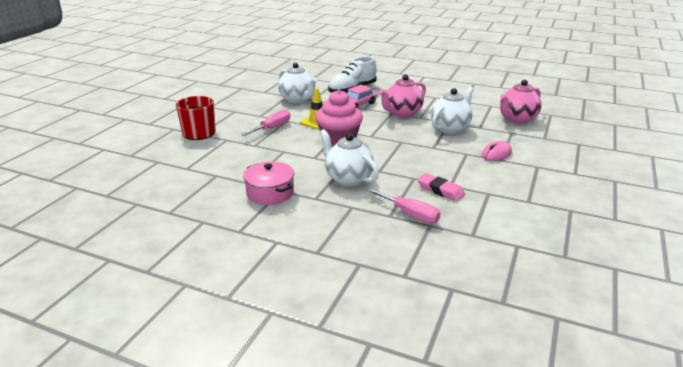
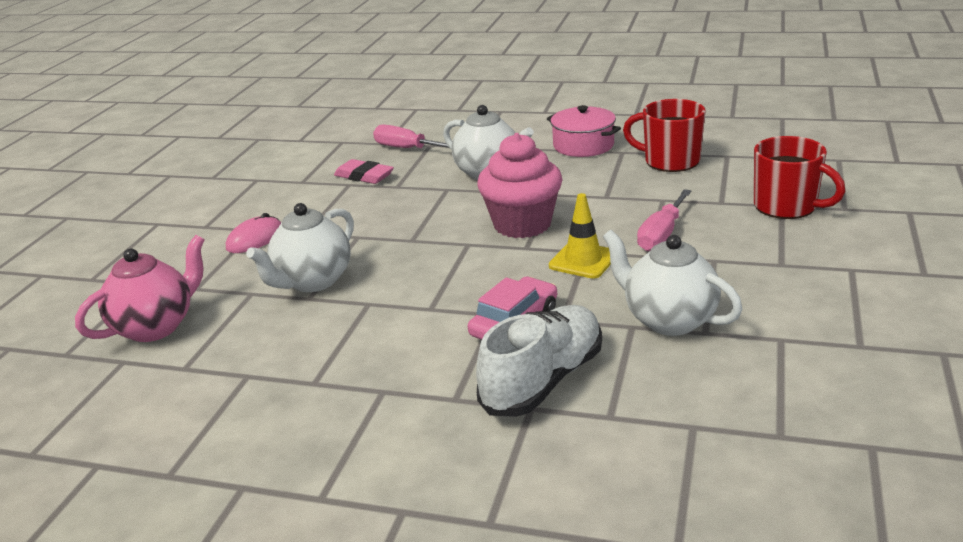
camera: 175 degrees right, 0 degrees up
(225, 169) = (670, 161): none -> red mug
(402, 113) = (406, 309): pink teapot -> none

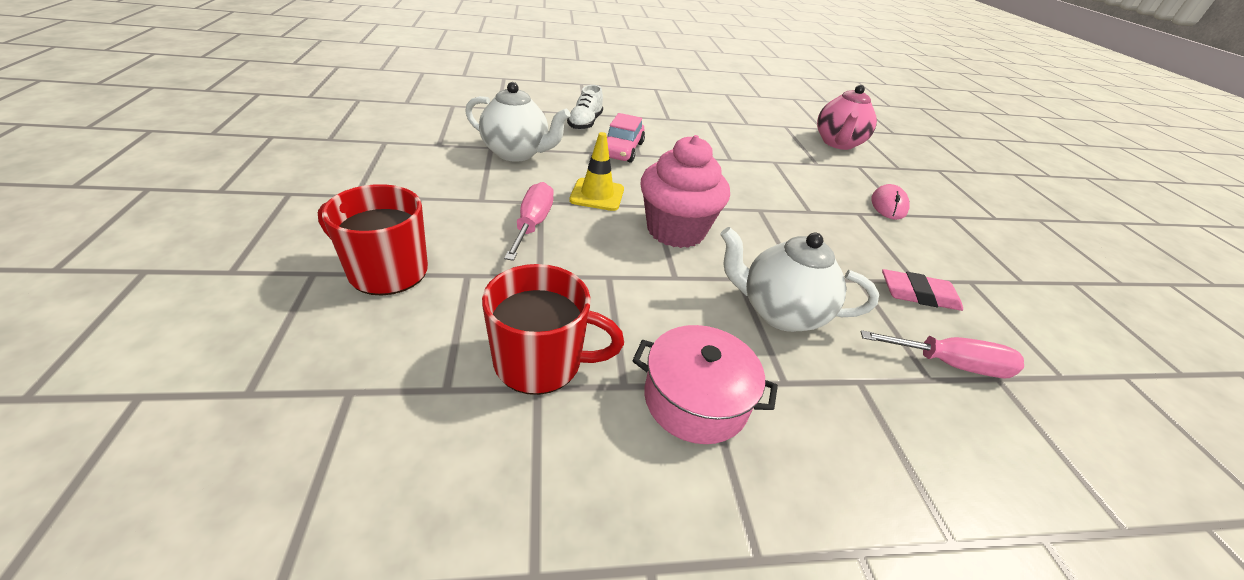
camera: 150 degrees right, 10 degrees up
(312, 281) = (788, 172): white teapot -> none
(543, 380) = (585, 123): white shoe -> white shoe, size x0.62

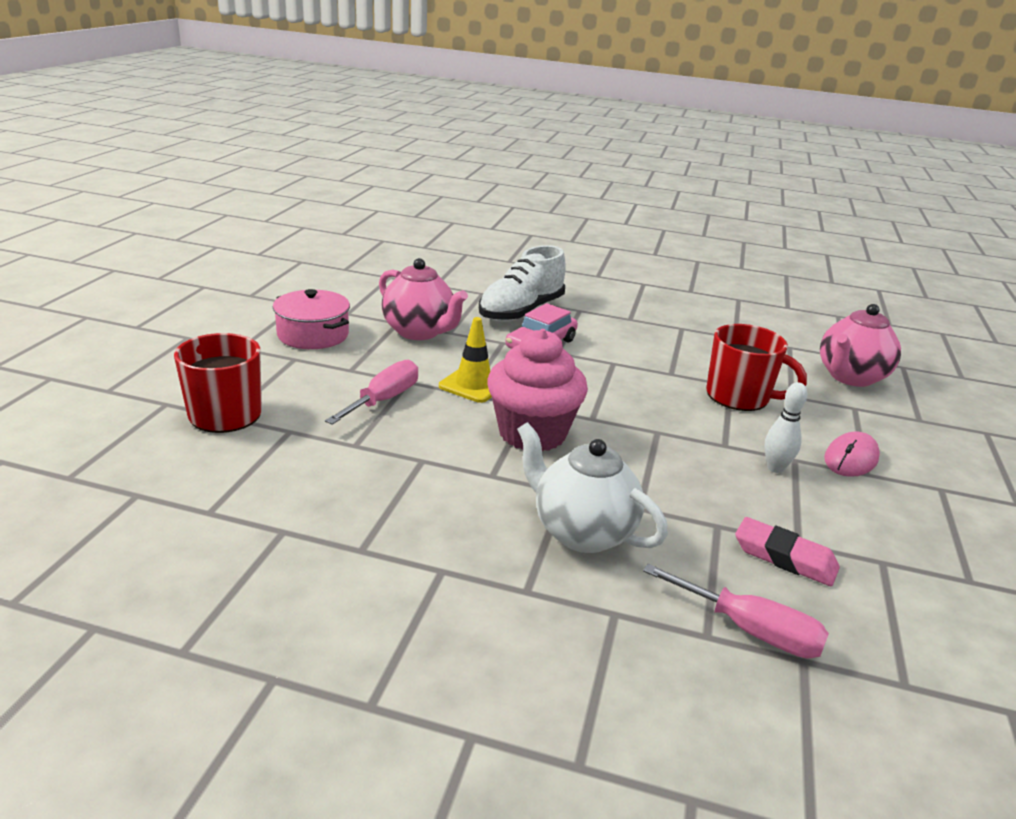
camera: 25 degrees right, 10 degrees down
(516, 153) = (419, 332): white teapot -> pink teapot
(541, 362) = (301, 513): red mug -> red mug (739, 397)
(585, 123) = (521, 311): white shoe -> white shoe, size x1.60
(695, 400) = (419, 579): pink pot -> pink pot (313, 335)
(854, 223) = (775, 468): none -> white bowling pin

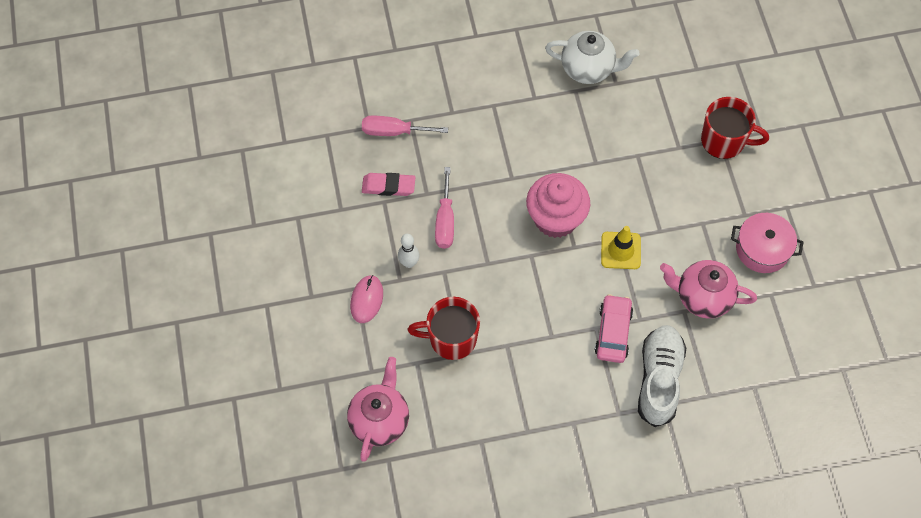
camera: 155 degrees right, 35 degrees up
(384, 400) = (657, 203): pink screwdriver -> pink screwdriver (445, 221)
(582, 532) = (488, 152): white teapot -> white teapot (588, 69)

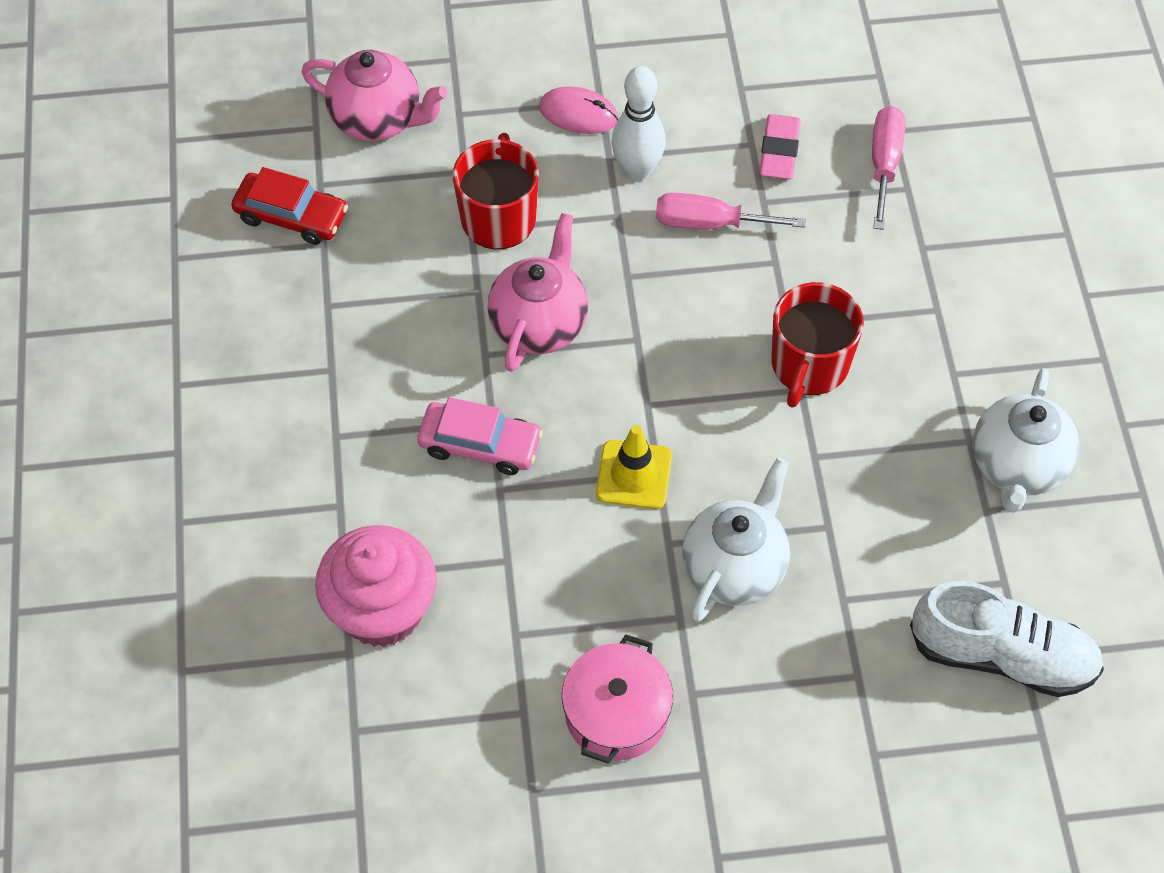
camera: 95 degrees right, 5 degrees down
(409, 263) = (637, 170): white bowling pin -> white bowling pin, size x1.52
(462, 464) = (291, 216): none -> red car
(555, 219) = (703, 382): pink cupcake -> pink cupcake (382, 610)
(659, 379) = (385, 503): white shoe -> white shoe (1002, 656)
(669, 198) = (734, 568): none -> white teapot
(702, 297) = (529, 594): pink teapot -> pink teapot (539, 324)
(724, 141) = (855, 682): red mug -> red mug (809, 366)

